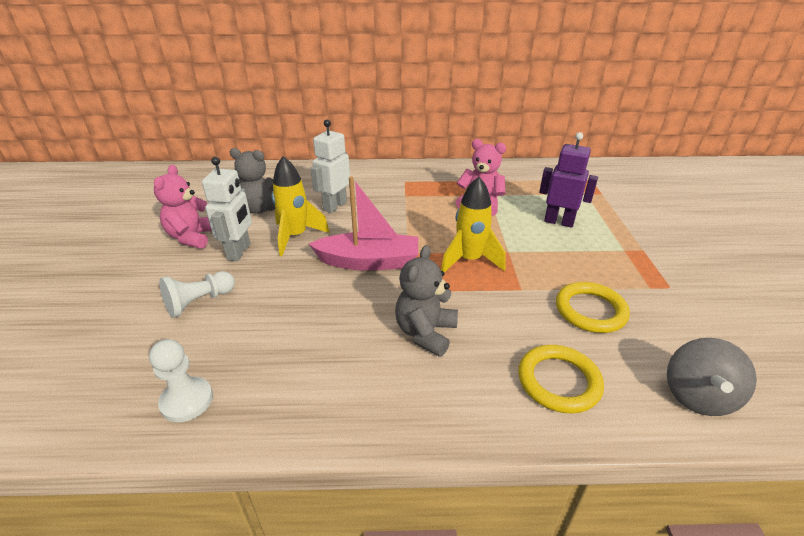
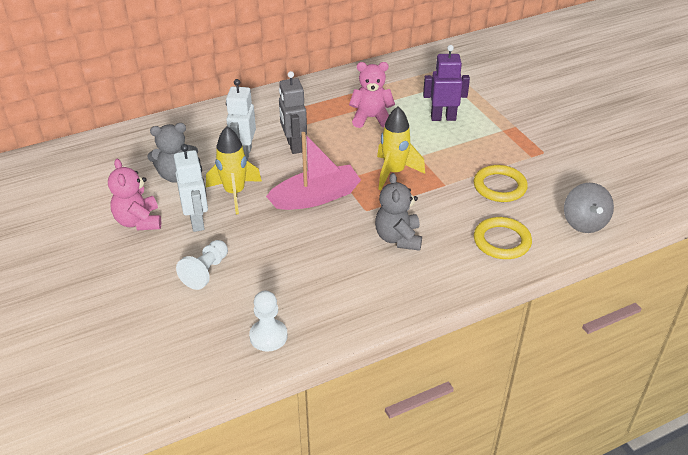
camera: 25 degrees left, 5 degrees up
(386, 210) = (294, 146): none -> grey robot

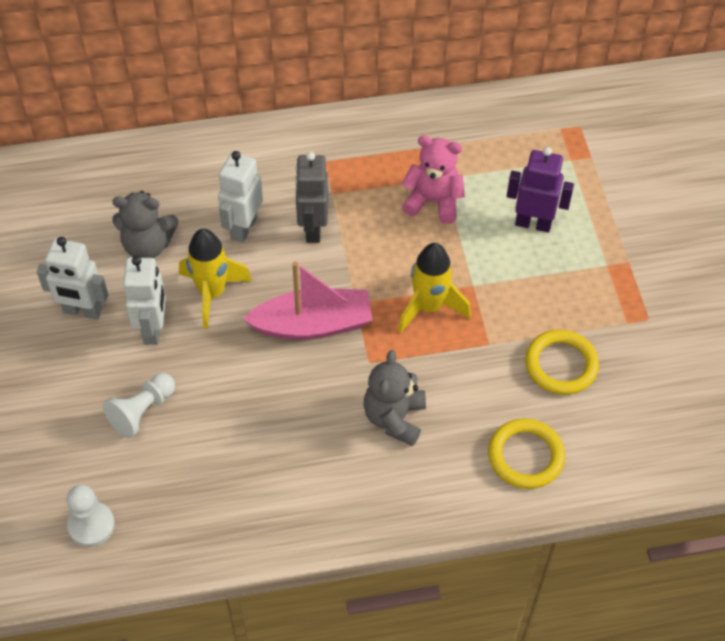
camera: 15 degrees right, 15 degrees up
(139, 221) = (82, 311): pink teddy bear -> white robot
(268, 336) = (188, 526): white pawn -> white pawn (91, 525)
(584, 223) = (648, 454): grey spinning top -> none

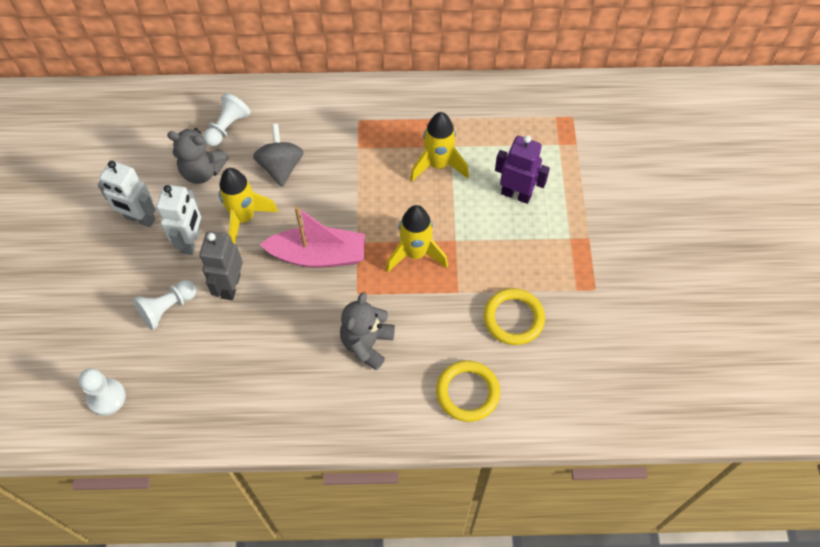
camera: 10 degrees right, 5 degrees up
(166, 190) = (227, 127): none -> white pawn
(243, 228) = (281, 167): white robot -> grey spinning top
(312, 229) = (336, 175): grey robot -> grey robot (230, 286)
(433, 201) = (438, 165): pink teddy bear -> yellow rocket

